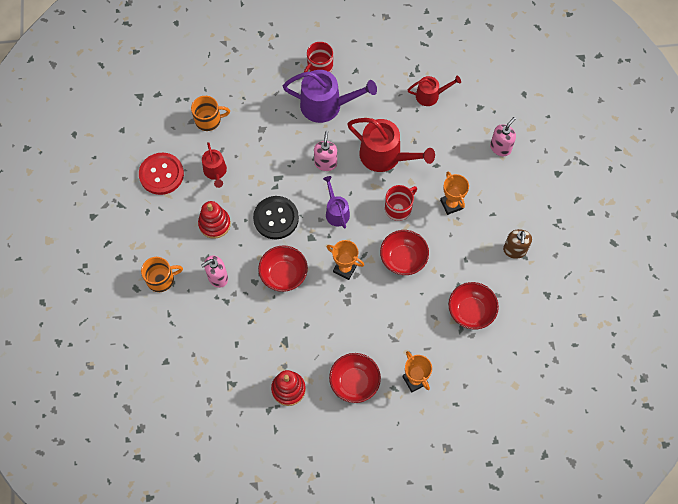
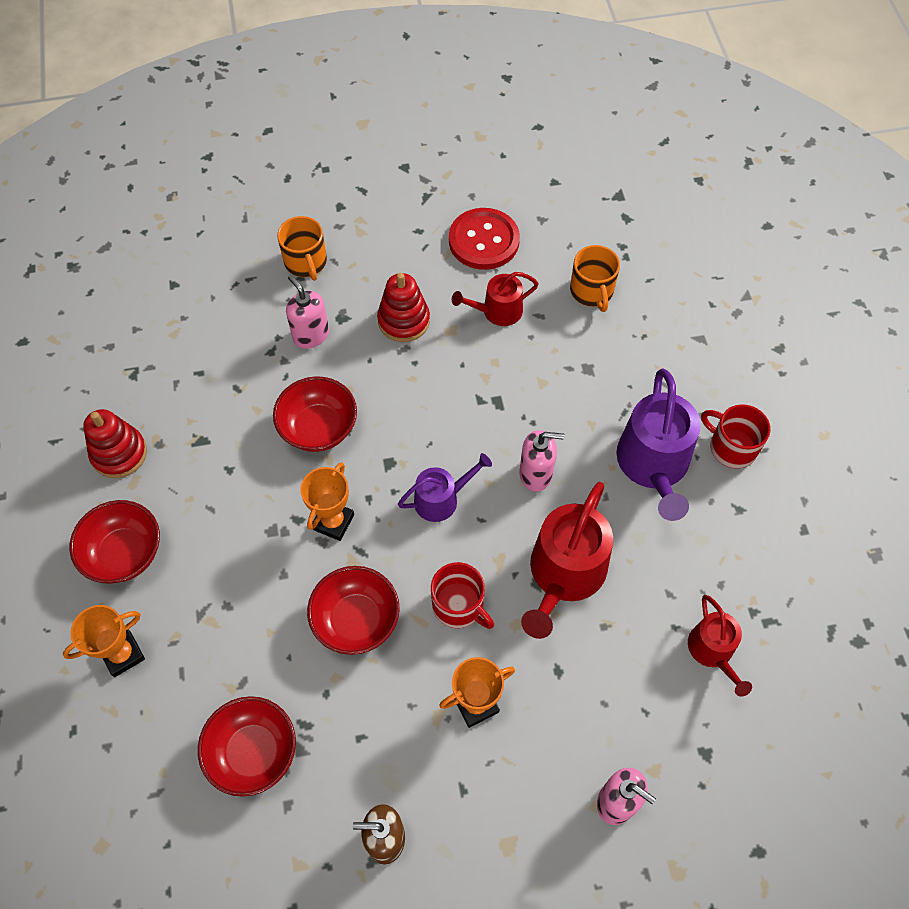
camera: 85 degrees right, 5 degrees down
(276, 218) = (421, 406): black button -> none

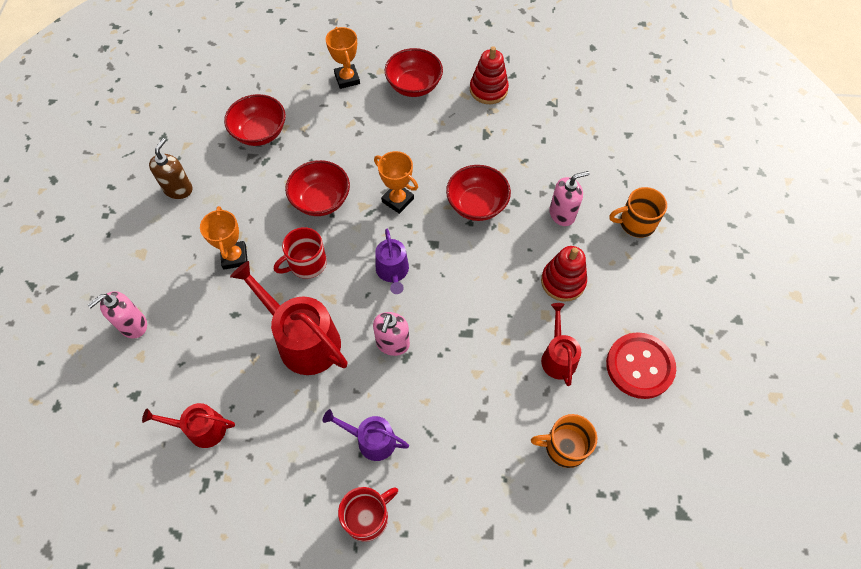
camera: 105 degrees right, 0 degrees up
(653, 465) = (371, 440): purple watering can -> purple watering can, size x0.57

